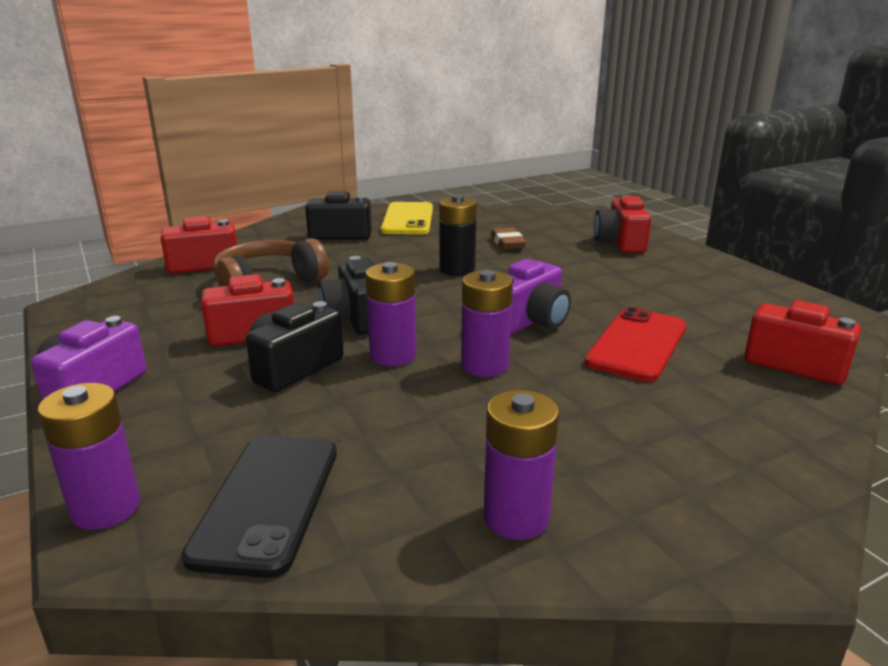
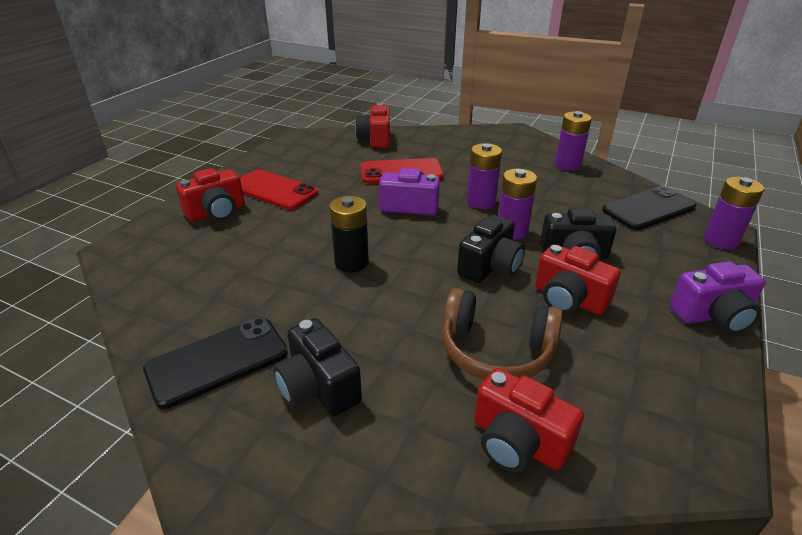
camera: 125 degrees left, 10 degrees up
(407, 219) = (217, 361): yellow phone -> black phone
(507, 243) = (259, 262): brown eraser -> none
(649, 269) = (274, 190): none -> red phone

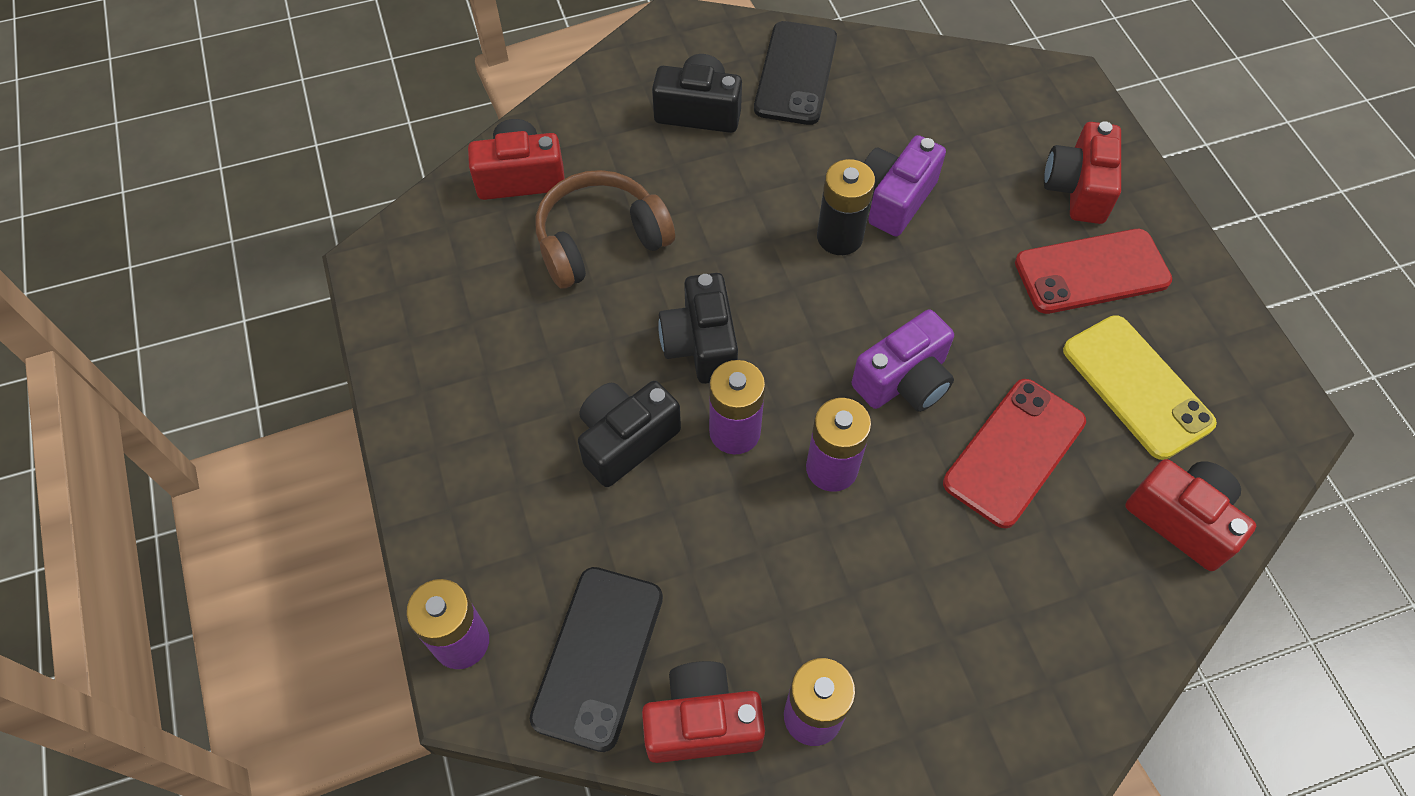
camera: 135 degrees right, 25 degrees up
(327, 162) = (1136, 387): none -> yellow phone
(569, 299) = (582, 357): red camera -> red camera (702, 722)
(713, 316) = (423, 448): purple camera -> purple camera (894, 199)

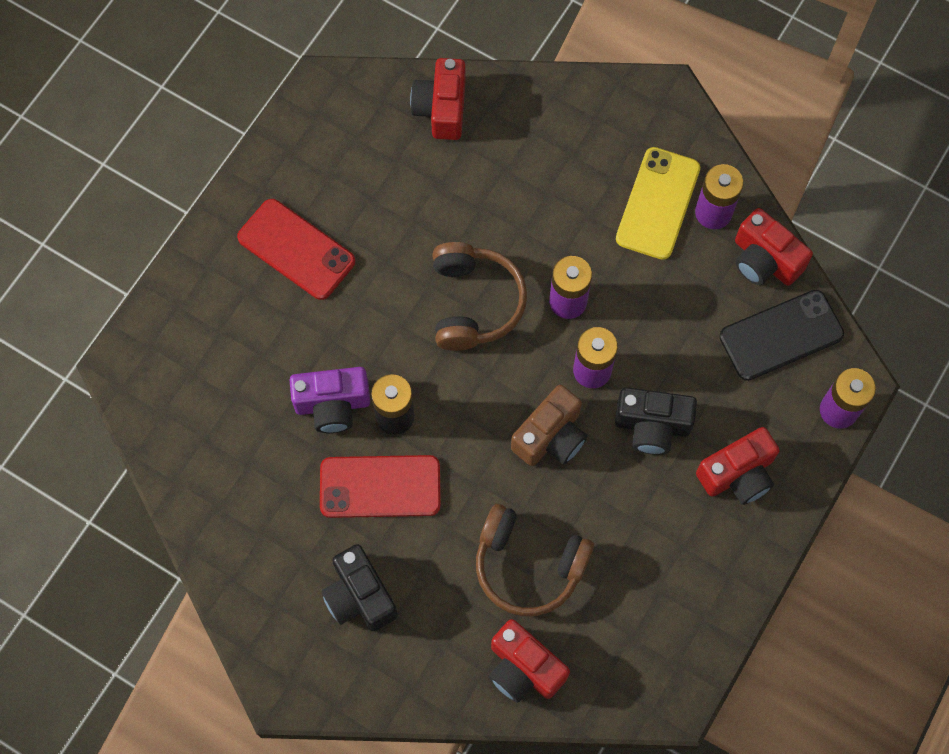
camera: 130 degrees left, 10 degrees up
(701, 344) = (550, 436): black camera -> brown camera
(795, 73) = (265, 557): black phone -> none
(904, 380) = (474, 303): purple camera -> brown headphones
(1014, 452) = (471, 214): red phone -> red phone (380, 486)
(1078, 189) = (227, 298): red camera -> red camera (737, 474)
(1136, 387) = (368, 177): yellow phone -> yellow phone (658, 203)

